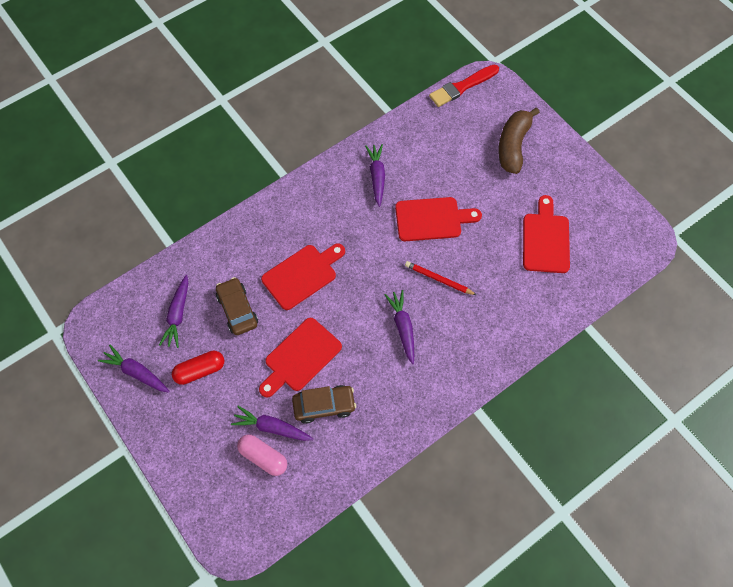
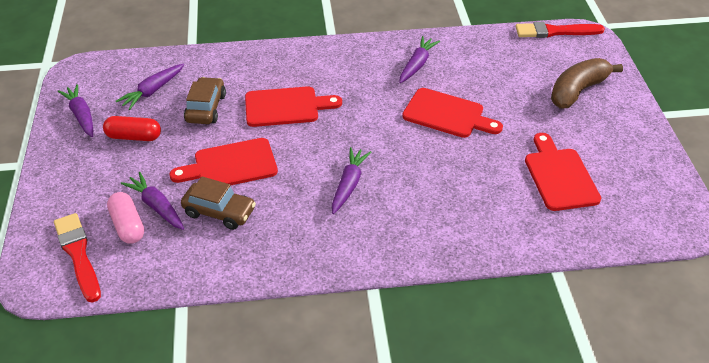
camera: 30 degrees right, 20 degrees down
(245, 504) = (78, 254): none -> red brush
(438, 279) = (417, 162): red pencil -> none
(545, 239) = (559, 176): red cutting board -> red cutting board turned 45 degrees counterclockwise

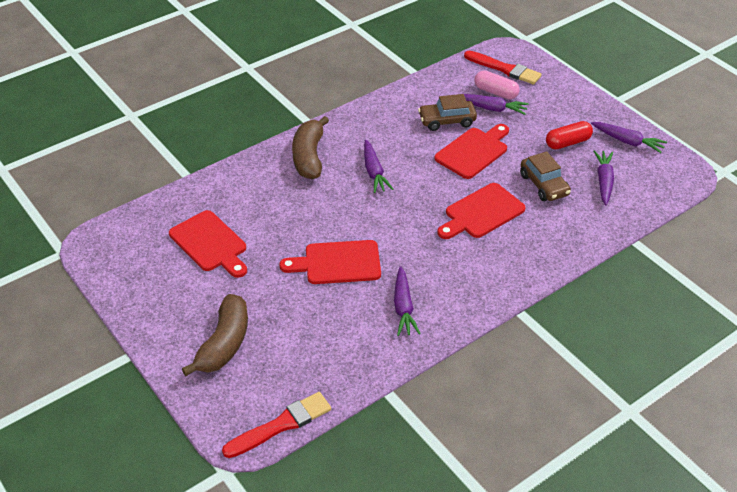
camera: 150 degrees right, 0 degrees up
(404, 231) = (309, 157): none -> brown banana

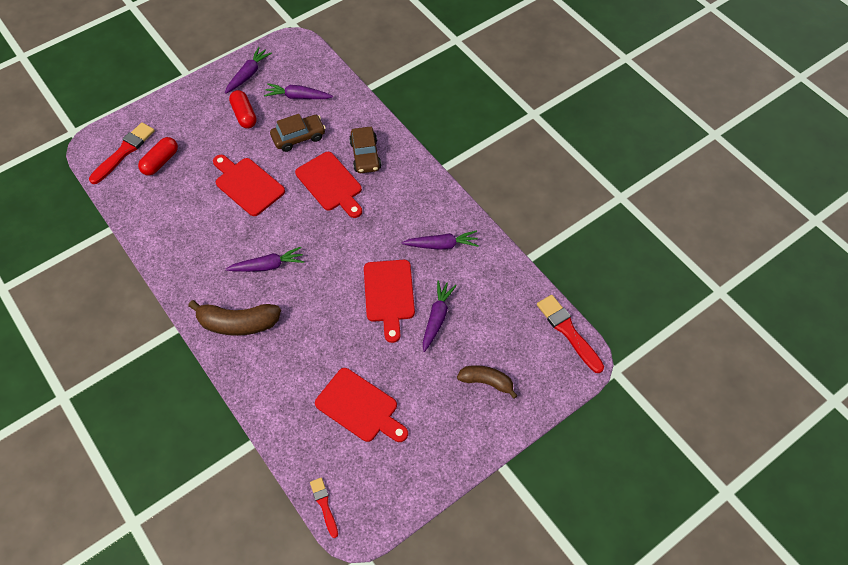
camera: 90 degrees left, 15 degrees up
(117, 223) = (324, 505): none -> red brush
(210, 243) = (360, 407): red cutting board -> red cutting board turned 75 degrees clockwise
(224, 344) = (486, 382): brown banana -> brown banana, size x0.65
(447, 121) = (199, 203): brown car -> brown car (365, 155)
(491, 108) = (185, 167): purple carrot -> purple carrot (437, 318)
(495, 92) = (160, 162): pink capsule -> red capsule

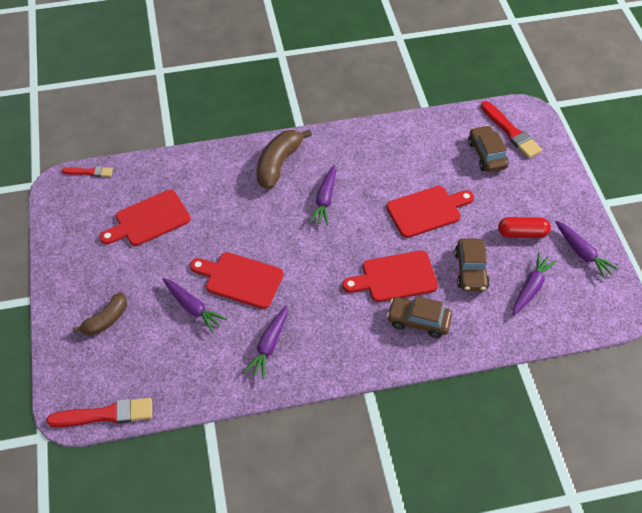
camera: 115 degrees right, 5 degrees down
(160, 162) = (487, 154): red capsule -> brown car

